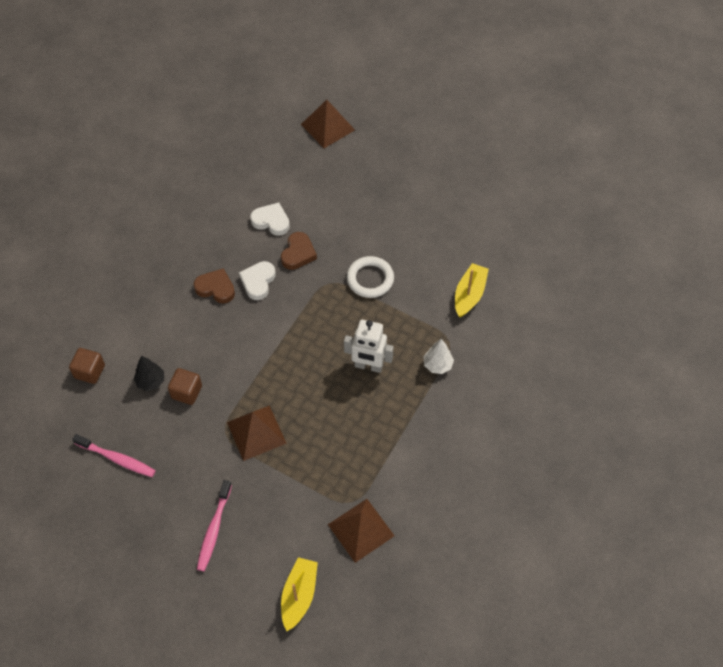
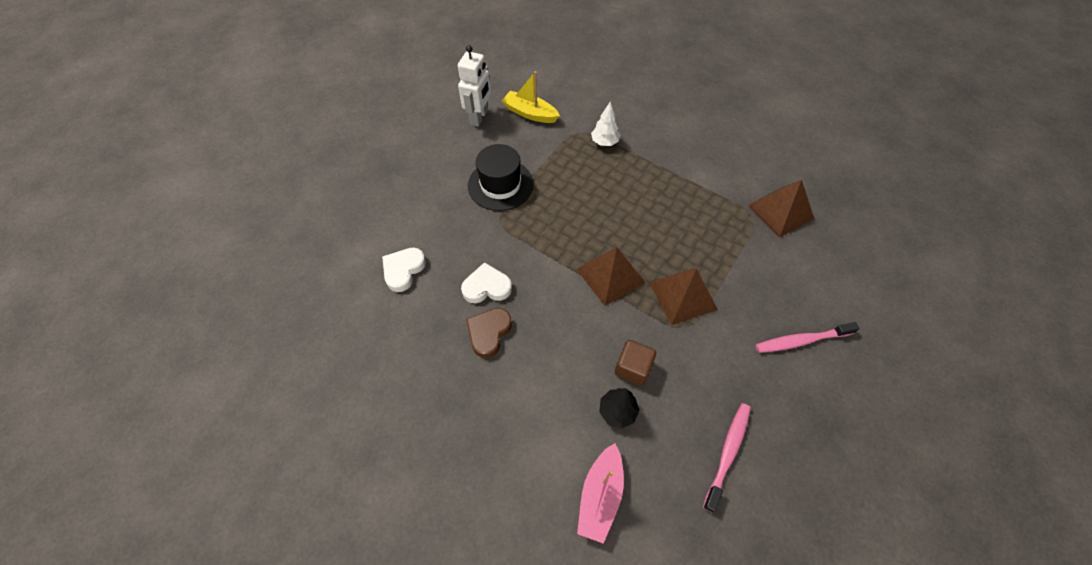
camera: 85 degrees left, 0 degrees up
(89, 371) = (600, 495): brown cube -> pink boat
(214, 529) = (801, 340): pink toothbrush -> pink toothbrush turned 150 degrees clockwise
(258, 282) = (487, 287): white heart -> white heart turned 150 degrees clockwise
(298, 253) = (455, 246): brown heart -> none
(299, 595) = (857, 265): yellow boat -> none
(327, 127) = (283, 208): brown pyramid -> brown pyramid (610, 275)
(368, 366) = (603, 193): white robot -> white robot (479, 117)
(370, 279) = (500, 185): white ring -> black hat

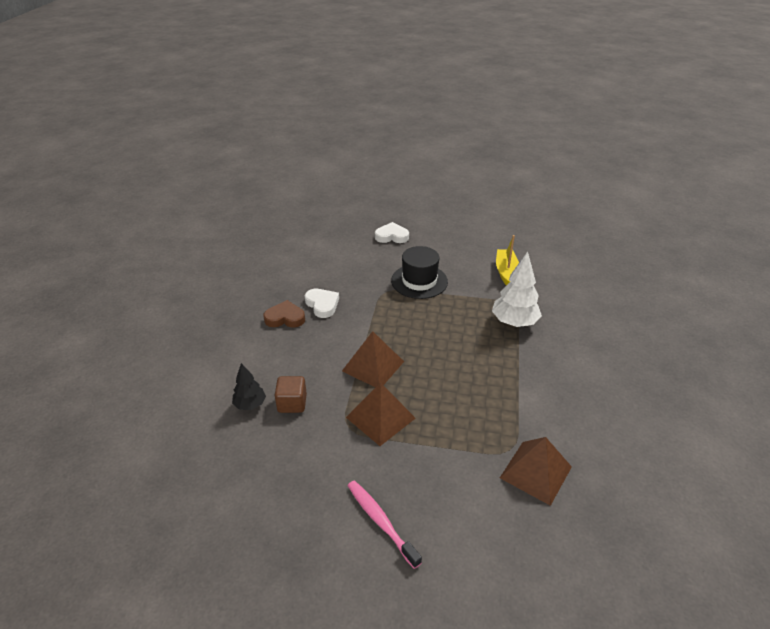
camera: 65 degrees right, 20 degrees down
(403, 270) = (314, 264): white heart -> white heart (391, 236)
(479, 117) = (477, 250): white robot -> none
(600, 495) = (179, 413): pink boat -> none
(604, 142) = (514, 322): white tree -> white tree, size x1.69
(727, 453) = (238, 485): pink toothbrush -> none

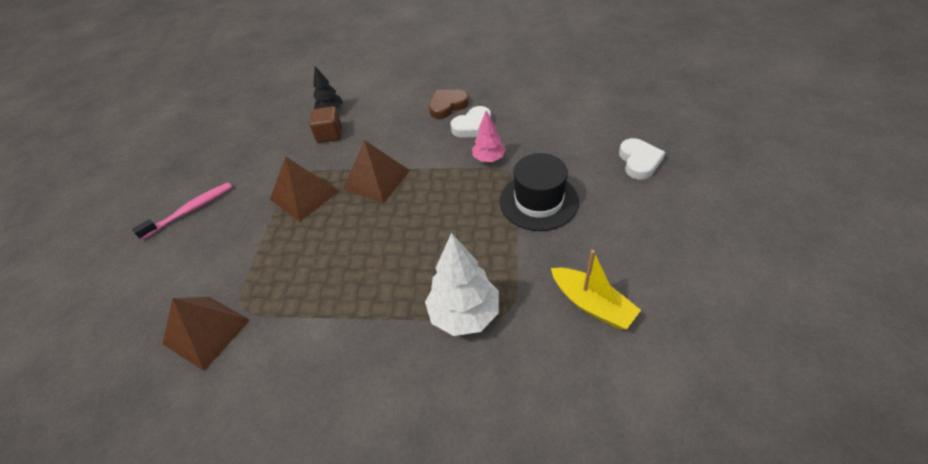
camera: 90 degrees right, 10 degrees up
(285, 318) = (447, 106): brown heart -> brown heart turned 120 degrees counterclockwise
(367, 300) = (489, 159): none -> pink tree
(506, 272) = (592, 304): yellow boat -> yellow boat turned 45 degrees clockwise

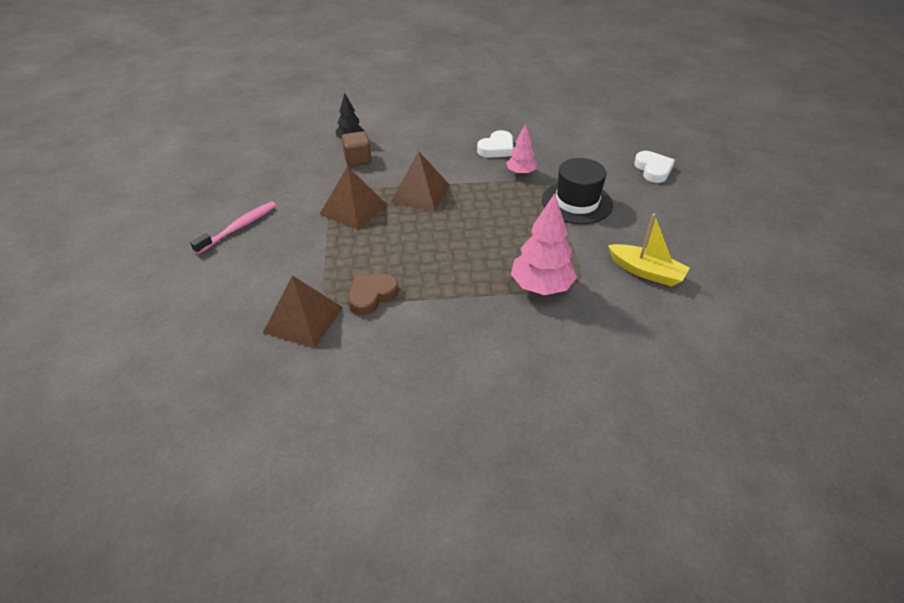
camera: 15 degrees left, 5 degrees down
(447, 106) = (466, 133): brown heart -> brown heart (371, 295)
(464, 314) = (541, 287): white tree -> pink tree

